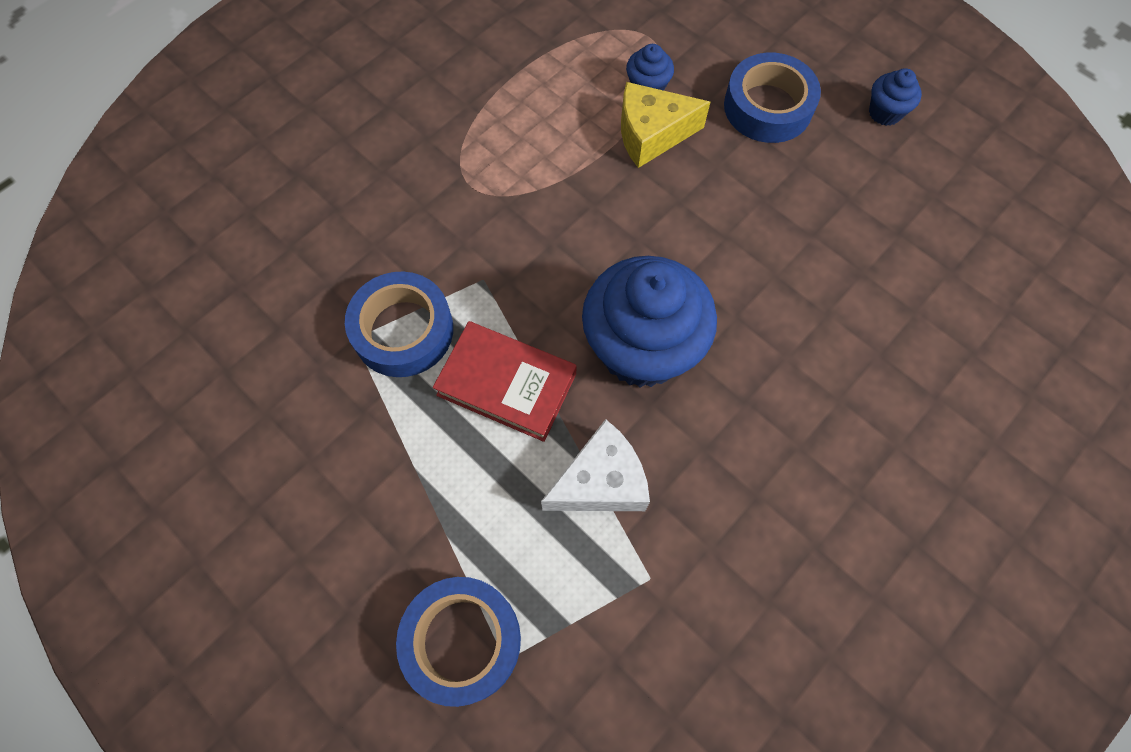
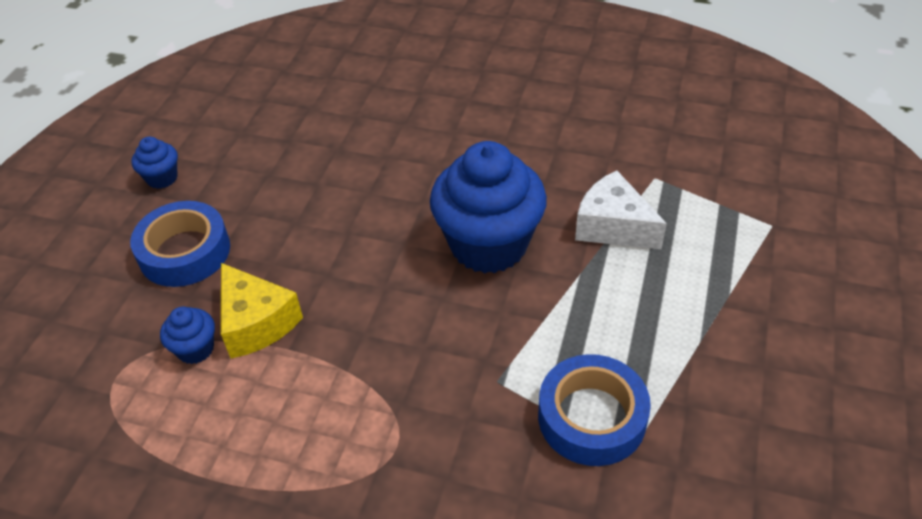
camera: 115 degrees left, 20 degrees down
(462, 641) = (784, 252): blue tape -> none
(506, 384) = (583, 315): red book -> none

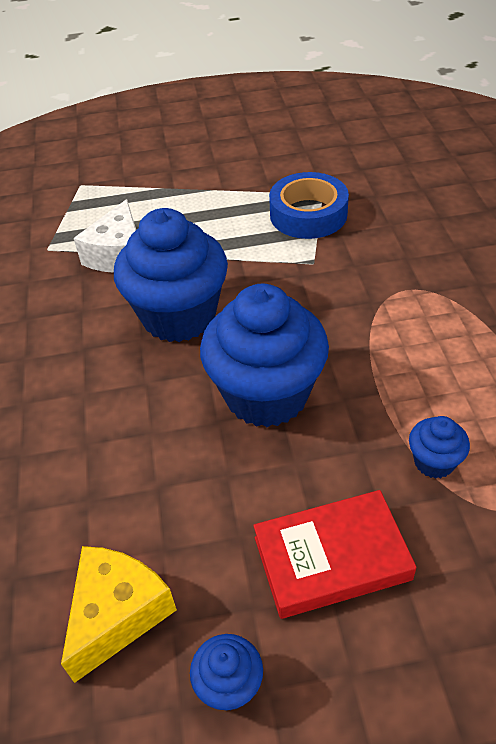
camera: 115 degrees left, 0 degrees up
(184, 252) = (332, 558): blue tape -> red book
(256, 323) = (371, 432): yellow cheese -> yellow cheese (117, 614)
(349, 271) = (266, 395): none -> blue cupcake

